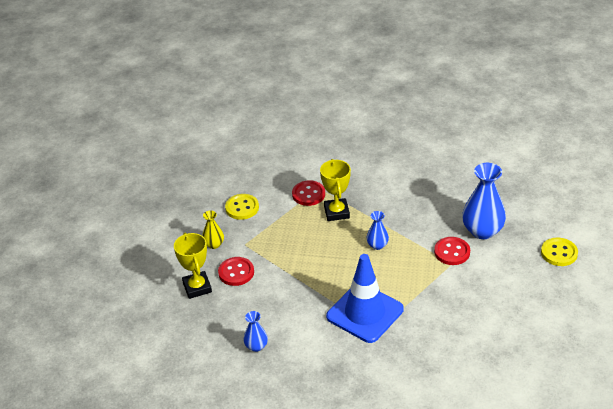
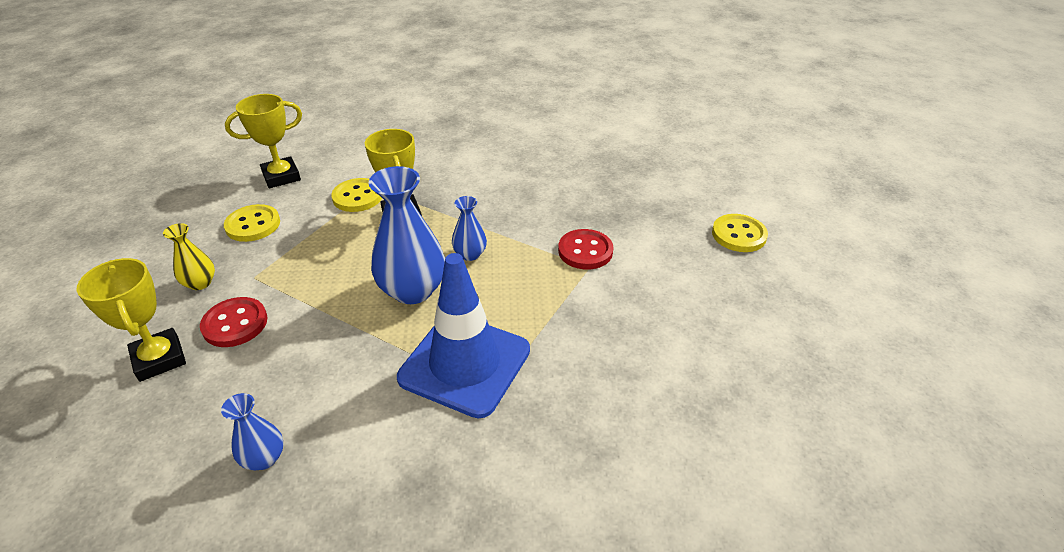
camera: 15 degrees left, 0 degrees up
(258, 172) = (281, 176): none -> yellow trophy
(308, 194) = (357, 197): red button -> yellow button
(482, 231) = (621, 218): blue vase -> blue vase (413, 290)

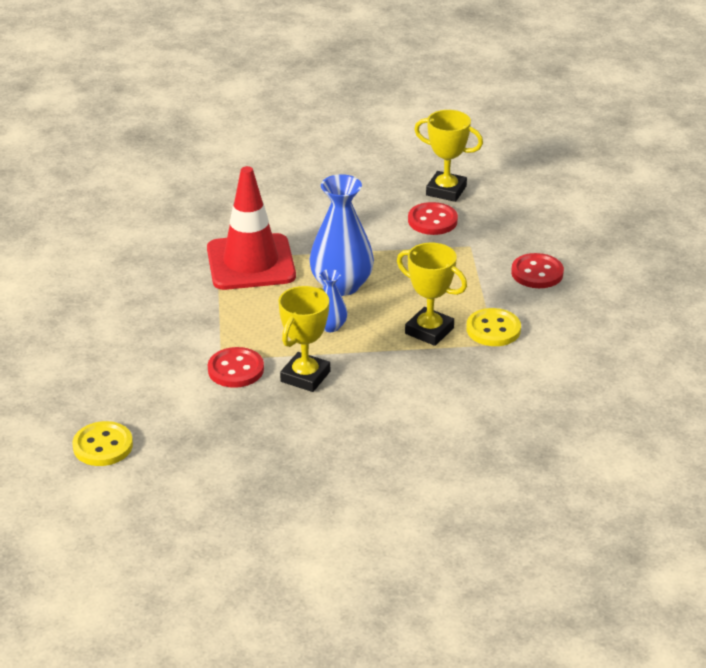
camera: 145 degrees right, 5 degrees down
(200, 283) = (499, 228): yellow vase -> none
(253, 225) = (537, 273): yellow button -> red button
(264, 458) = (313, 186): blue vase -> none
(281, 176) = (592, 316): yellow trophy -> yellow trophy (305, 376)
(465, 364) = (251, 263): blue traffic cone -> red traffic cone

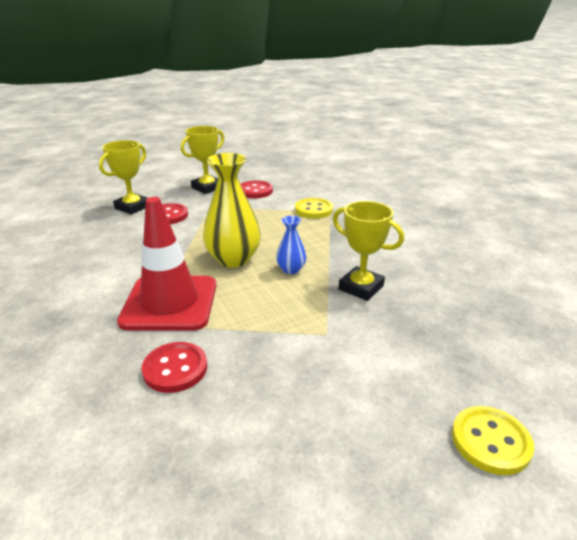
camera: 80 degrees left, 5 degrees down
(236, 369) = (346, 325): red button -> red button (175, 369)
(341, 285) = (233, 259): blue vase -> yellow vase
(429, 331) = (309, 230): yellow trophy -> yellow trophy (207, 188)

